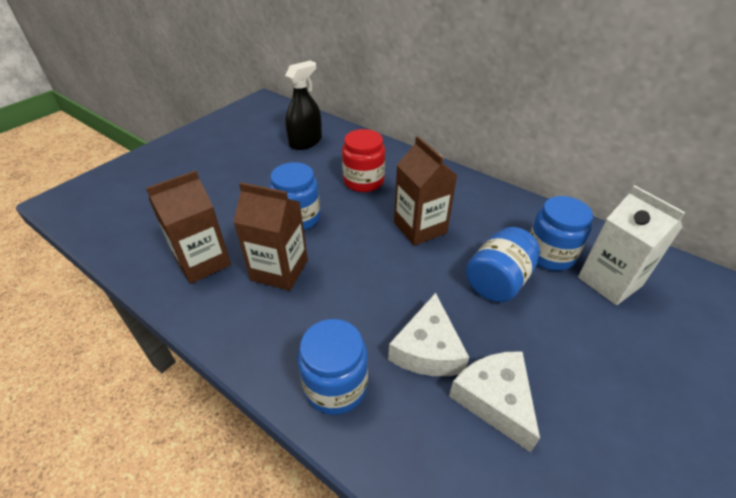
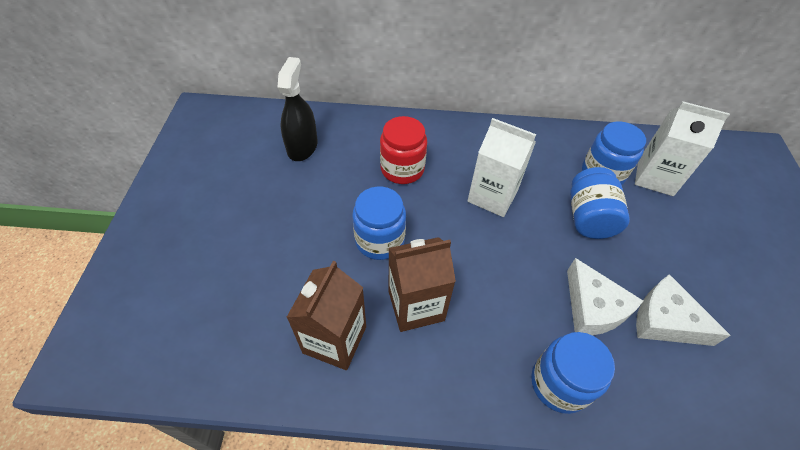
camera: 35 degrees left, 10 degrees up
(420, 228) = (492, 196): brown carton -> white carton

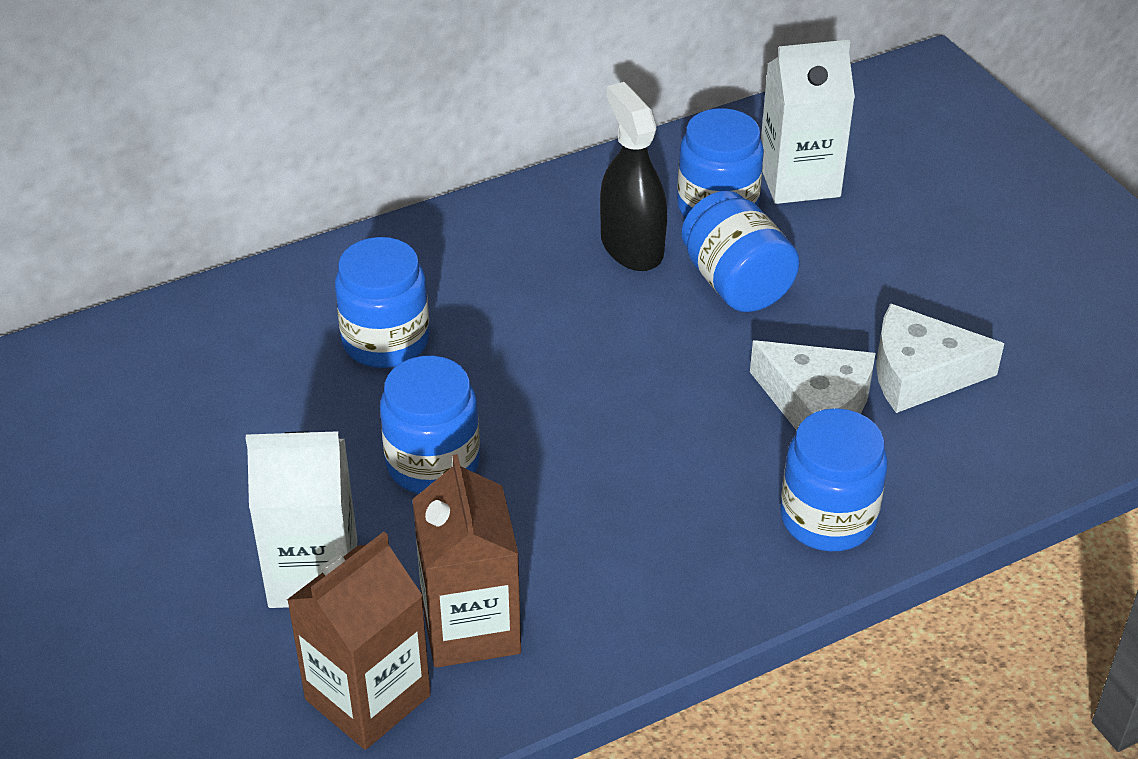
camera: 30 degrees left, 10 degrees down
(302, 146) = (171, 383): black spray bottle -> black spray bottle (632, 247)
(402, 169) = (386, 341): red jar -> blue jar
(416, 305) = (560, 523): brown carton -> brown carton (367, 697)
(492, 196) = (568, 317): white carton -> white carton (313, 574)

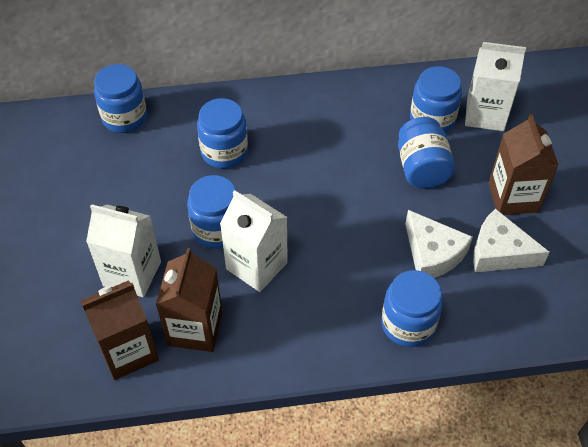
camera: 20 degrees right, 10 degrees up
(174, 331) = (124, 117): none -> blue jar
(531, 501) = (256, 266): none -> white carton
(632, 247) = (375, 131): black spray bottle -> none
(902, 289) = (513, 197): none -> brown carton

